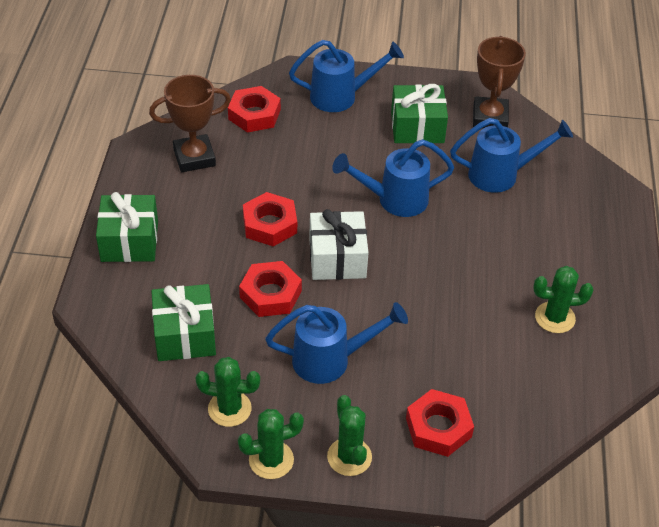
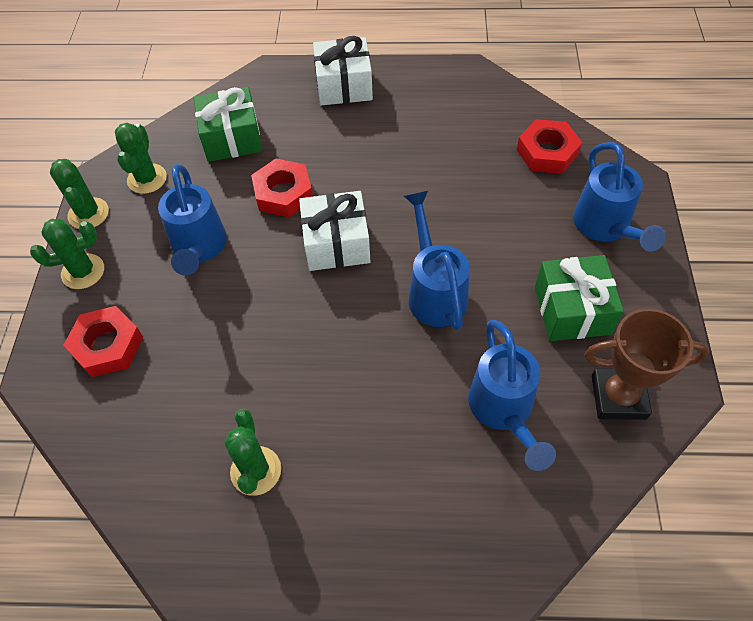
camera: 90 degrees right, 10 degrees up
(129, 241) = (344, 85): green gift -> white gift
(194, 157) = (466, 113): brown trophy -> none
(270, 224) = (379, 183): red nut -> none

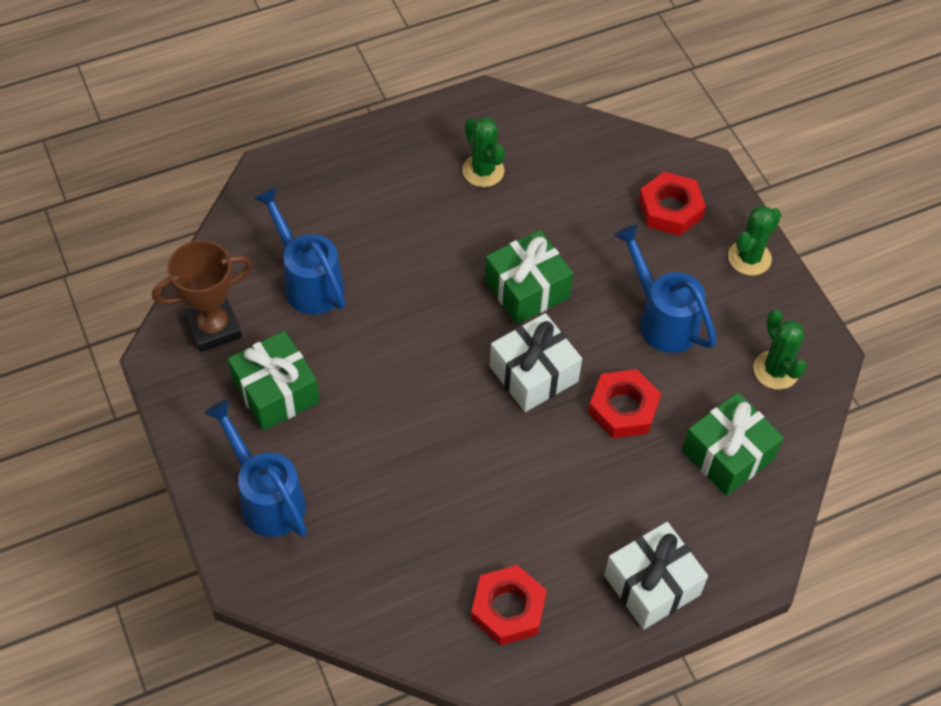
camera: 150 degrees right, 0 degrees up
(88, 214) = (798, 312): green cactus -> none
(295, 319) = (527, 289): none -> green gift
(434, 291) = (413, 362): blue watering can -> none
(547, 152) = (361, 577): red nut -> red nut (508, 609)

